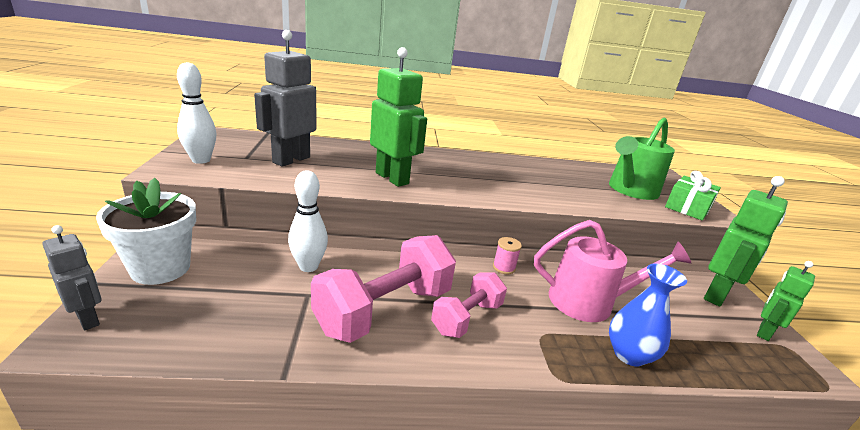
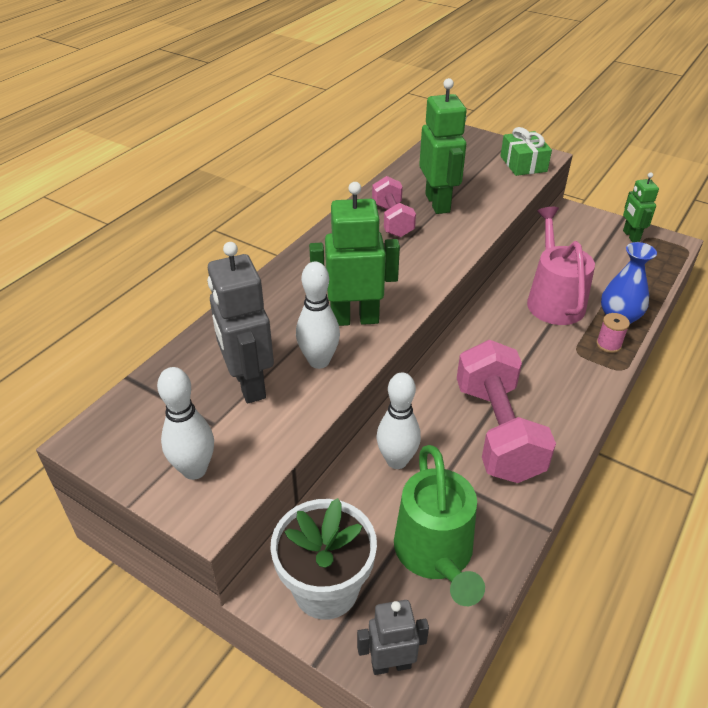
camera: 50 degrees left, 15 degrees up
(335, 175) = (319, 361): none -> white bowling pin
(466, 318) = (535, 384): pink dumbbell -> pink dumbbell (392, 220)
(504, 267) = (480, 323): pink spool -> pink spool (608, 344)
(588, 302) = (553, 300): pink watering can -> pink watering can turned 45 degrees counterclockwise
(630, 190) = (475, 174): green watering can -> green watering can (435, 553)
(716, 295) = (583, 227): green robot -> green robot (438, 203)

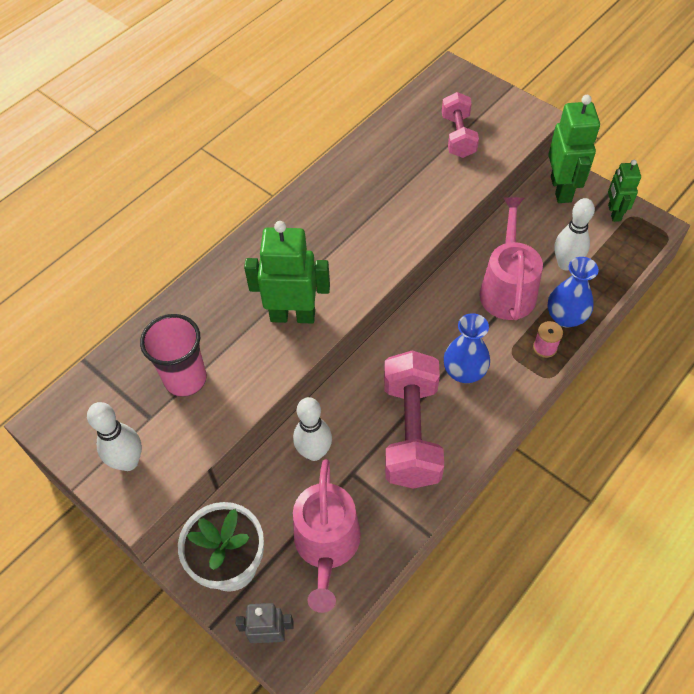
camera: 10 degrees right, 15 degrees up
(248, 384) = (185, 379): grey robot -> pink cup
(319, 361) = (251, 361): white bowling pin -> white bowling pin (566, 264)
(392, 220) = (356, 194): pink dumbbell -> pink dumbbell (458, 136)
(435, 553) = (327, 545): green watering can -> pink watering can
(438, 203) = (407, 175): green robot -> green robot (561, 189)
(523, 164) = (511, 126): green gift -> none
(535, 372) = (464, 372): none -> blue vase

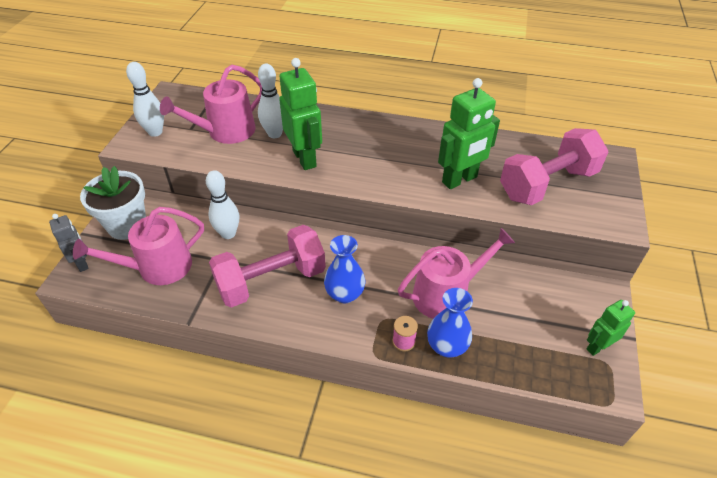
camera: 60 degrees right, 10 degrees down
(185, 379) = (226, 132): pink cup -> pink watering can
(458, 136) = (547, 184): pink dumbbell -> pink dumbbell, size x1.69
(561, 189) = (588, 296): green robot -> green robot (460, 180)
(566, 264) = (505, 327): white bowling pin -> white bowling pin (274, 134)

